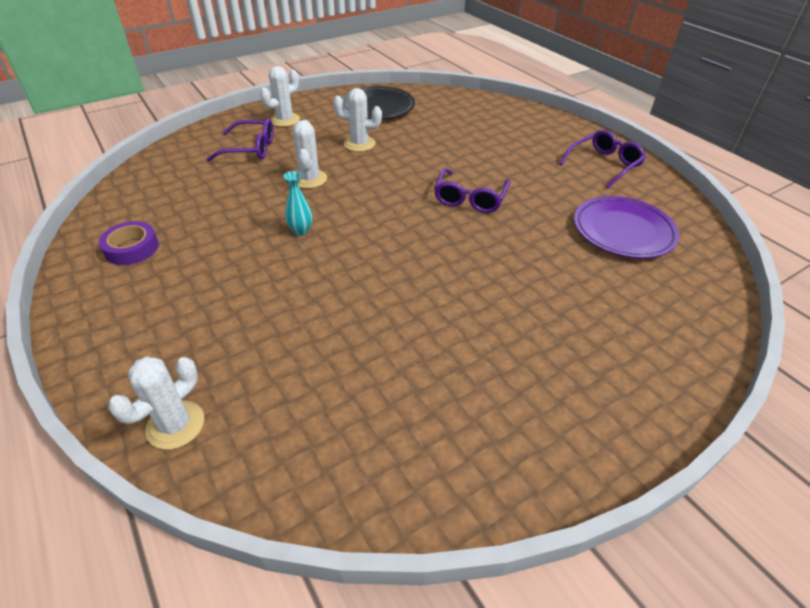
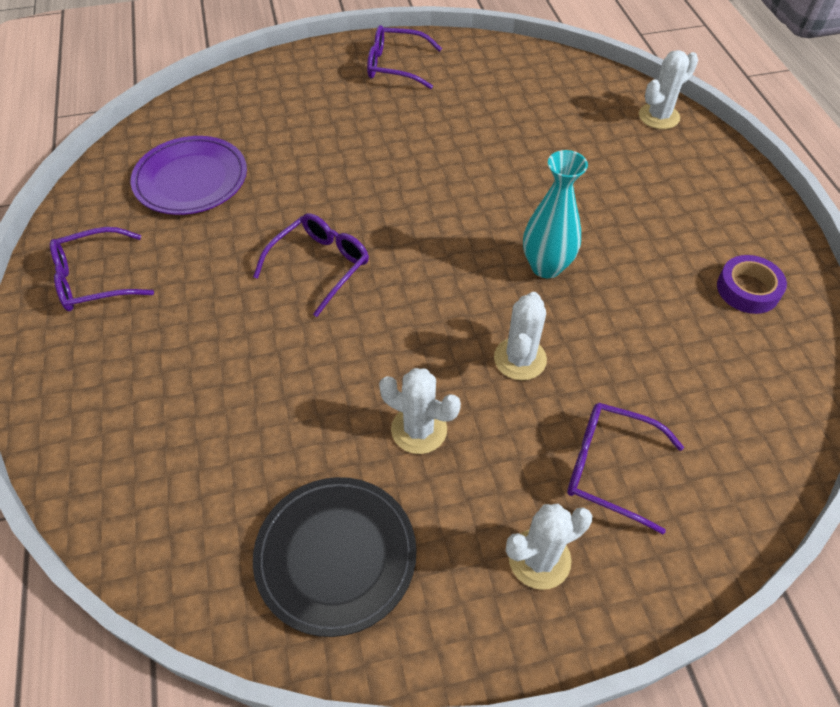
camera: 160 degrees left, 10 degrees up
(301, 231) = (546, 266): turquoise vase -> turquoise vase, size x1.71
(555, 418) = (396, 66): none -> purple glasses

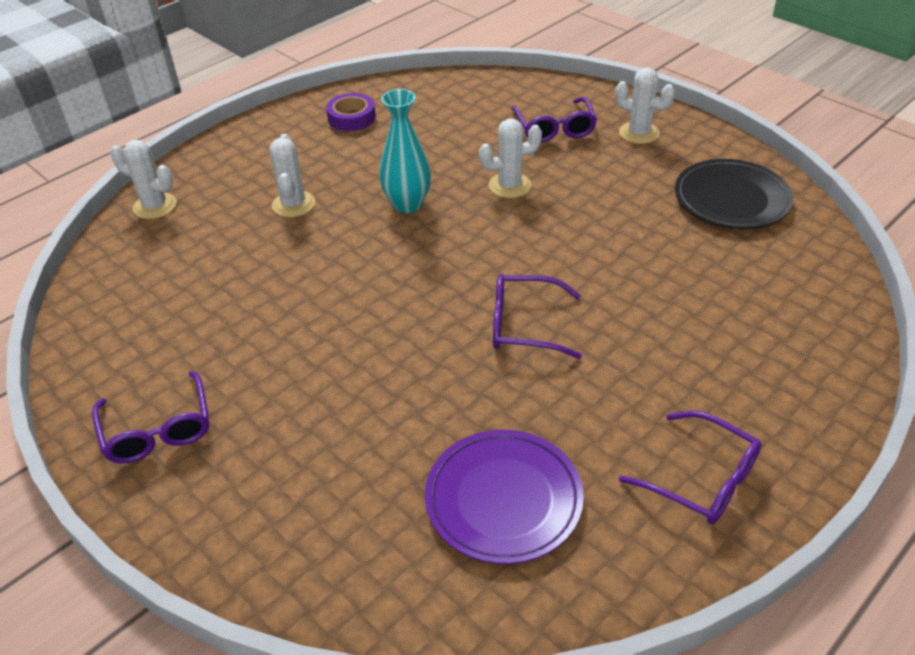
camera: 120 degrees left, 10 degrees down
(419, 429) = (613, 205): white cactus -> white cactus (293, 204)

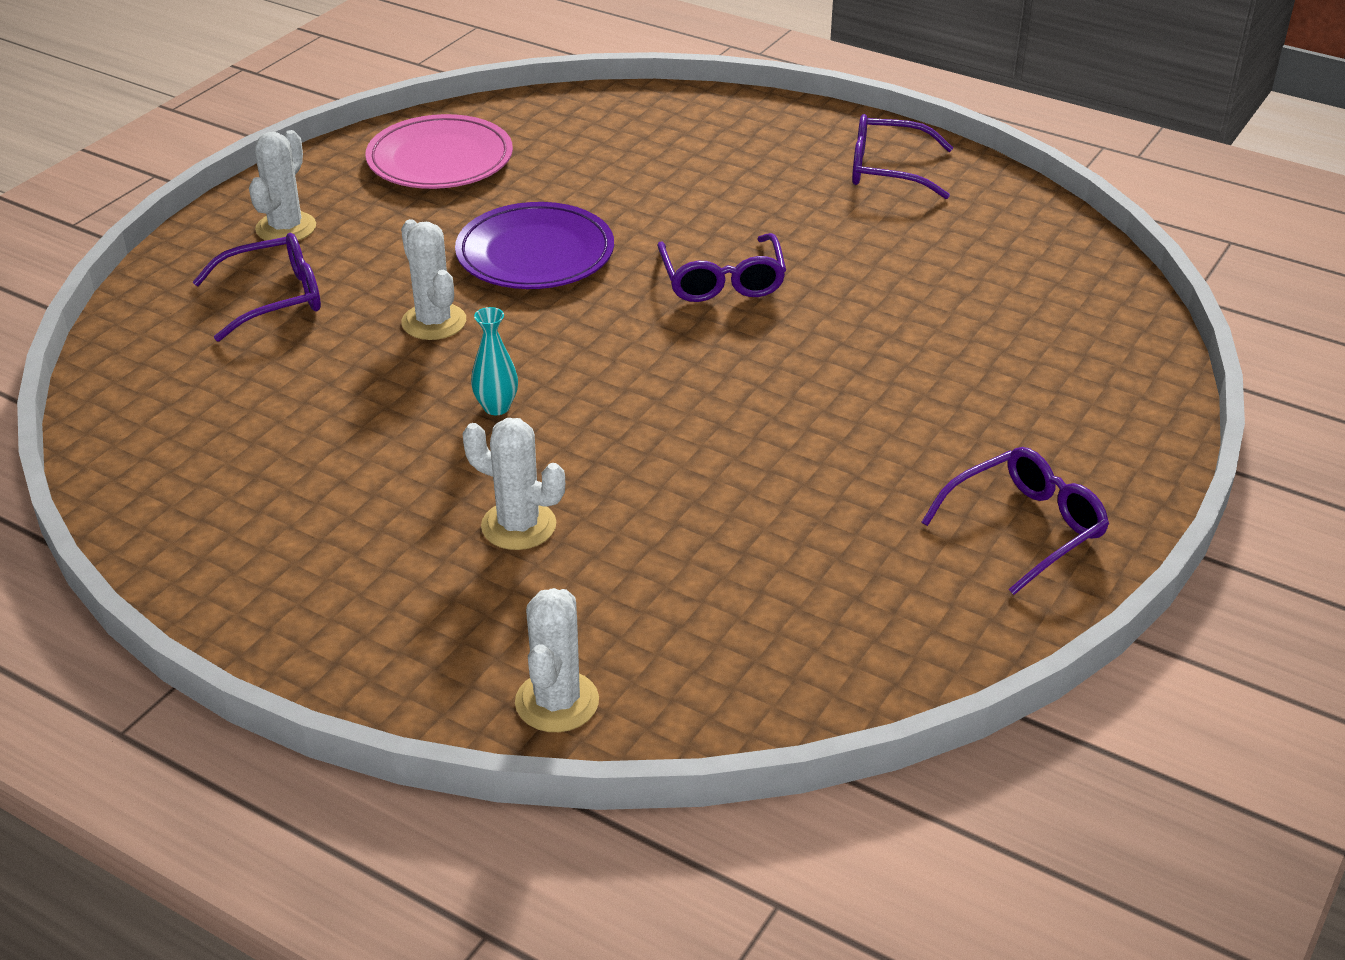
camera: 105 degrees left, 5 degrees down
(293, 204) = (518, 526): white cactus -> white cactus turned 45 degrees clockwise
(351, 118) = (236, 517): purple tape -> none
(407, 204) = (496, 407): turquoise vase -> turquoise vase, size x0.59
(503, 499) = (973, 268): purple plate -> purple plate (535, 254)
(701, 479) = (888, 170): purple glasses -> purple glasses turned 105 degrees counterclockwise
(731, 199) = (440, 160): black plate -> pink plate

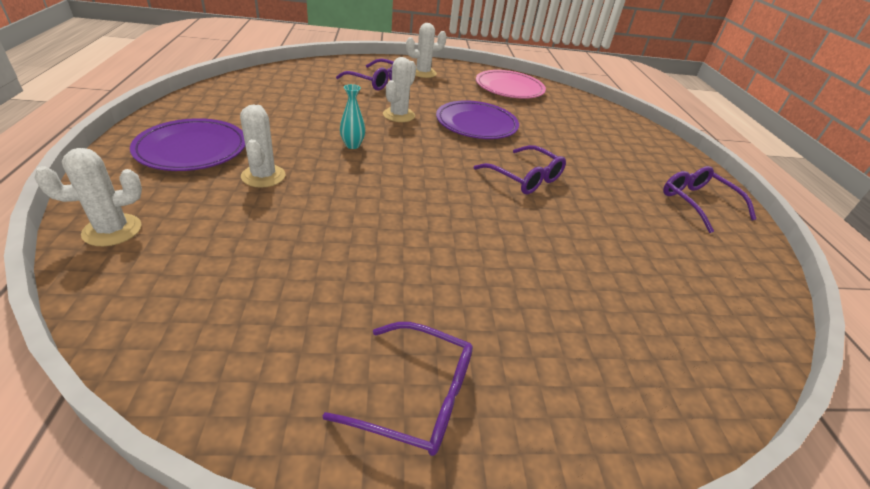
camera: 50 degrees right, 0 degrees up
(366, 583) = (192, 149): none -> purple plate
(722, 280) = (524, 178): purple glasses -> purple glasses turned 90 degrees counterclockwise

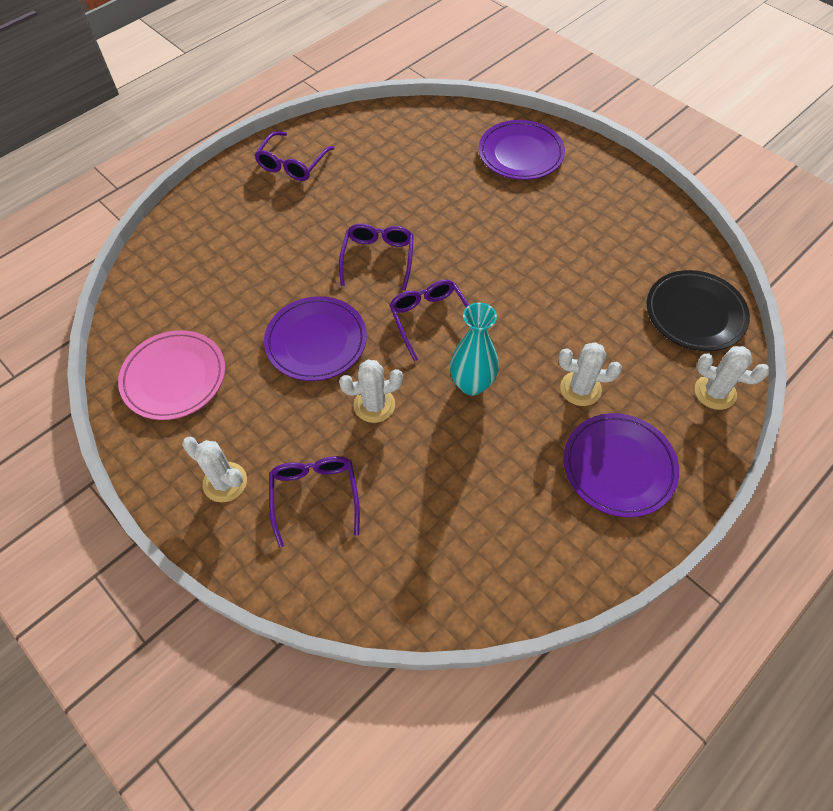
camera: 125 degrees left, 20 degrees up
(173, 295) = (695, 314): none -> black plate
(263, 176) = (580, 389): white cactus -> white cactus turned 60 degrees clockwise
(352, 145) = (472, 384): turquoise vase -> turquoise vase, size x1.71
(416, 396) = (612, 196): purple glasses -> purple glasses (430, 320)
(597, 368) = (520, 154): none -> purple plate

